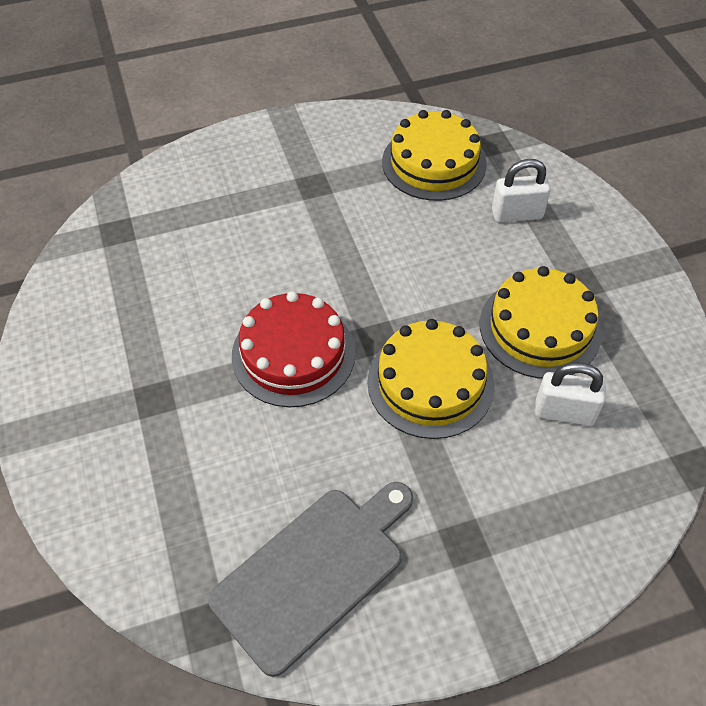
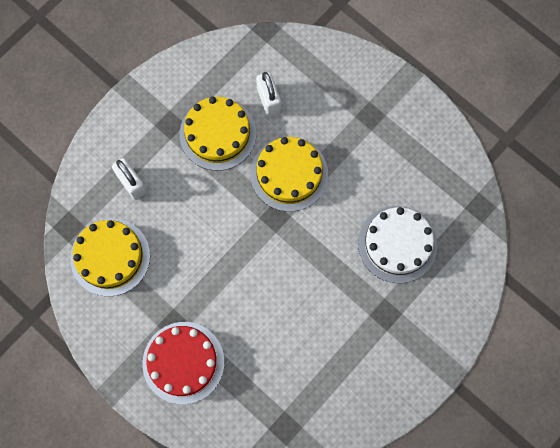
camera: 120 degrees left, 20 degrees up
(236, 466) = (397, 244): none -> white cake
(293, 354) = (313, 257): red cake -> red cake (183, 362)
(313, 572) = (427, 174): grey cutting board -> none

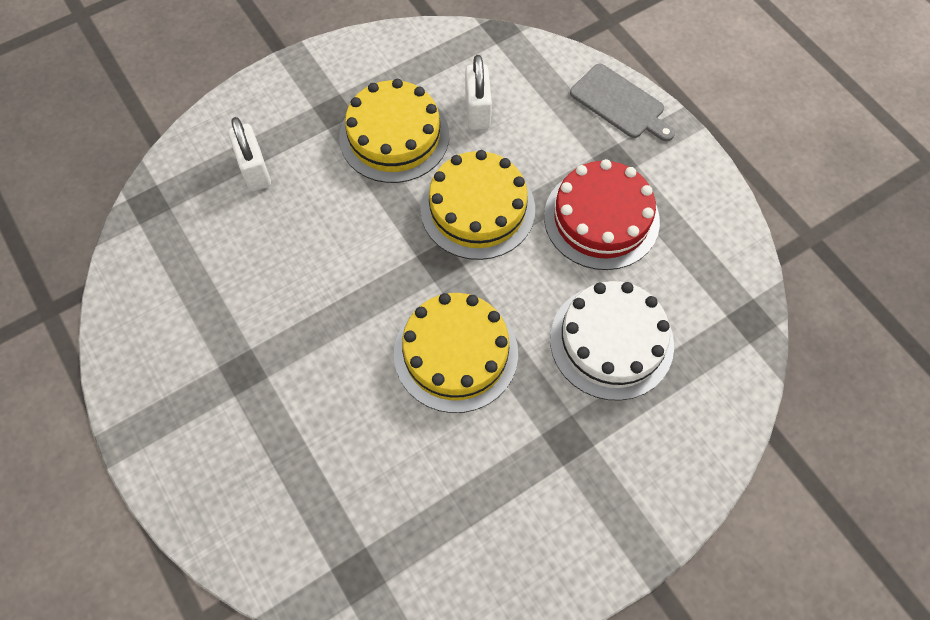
camera: 15 degrees right, 10 degrees down
(110, 257) = (188, 256): yellow cake -> yellow cake (456, 353)
(183, 362) = (236, 430): red cake -> red cake (601, 218)
(363, 70) = (620, 103): none -> grey cutting board

